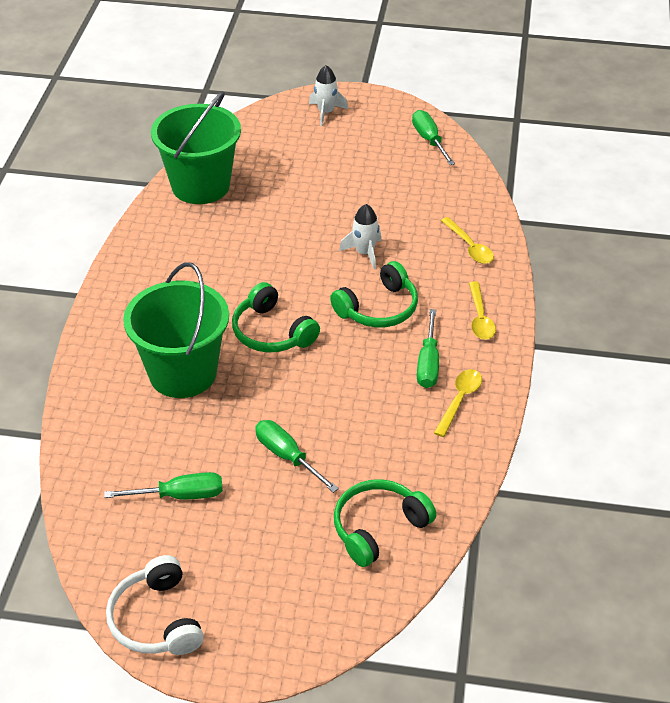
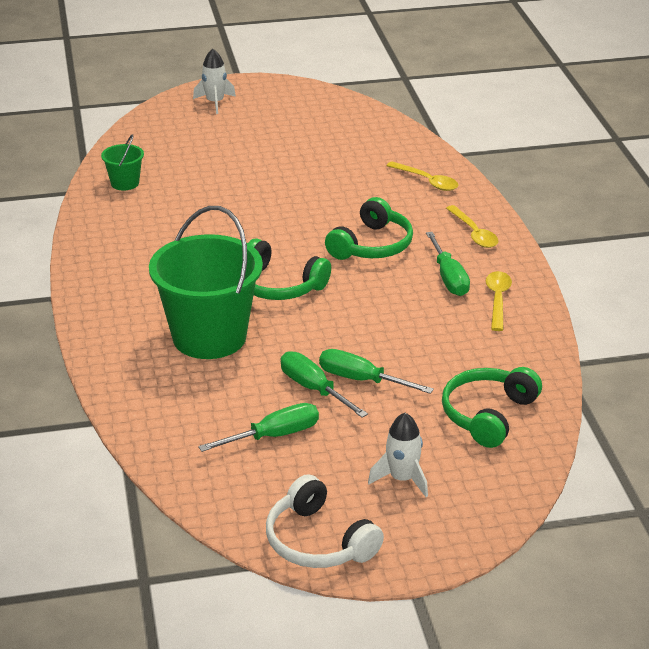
camera: 20 degrees left, 10 degrees down
(200, 186) = (125, 183): green bucket -> green bucket, size x0.44
(364, 253) = (328, 205): white rocket -> white rocket (402, 479)
(429, 140) = (332, 106): green screwdriver -> green screwdriver (313, 388)

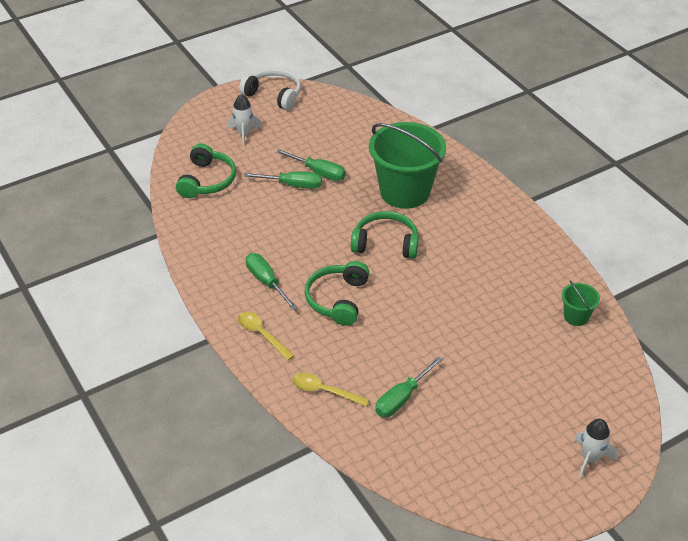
camera: 160 degrees right, 10 degrees up
(275, 435) = (325, 140): green screwdriver -> green screwdriver (401, 398)
(497, 300) = (224, 270): yellow spoon -> none

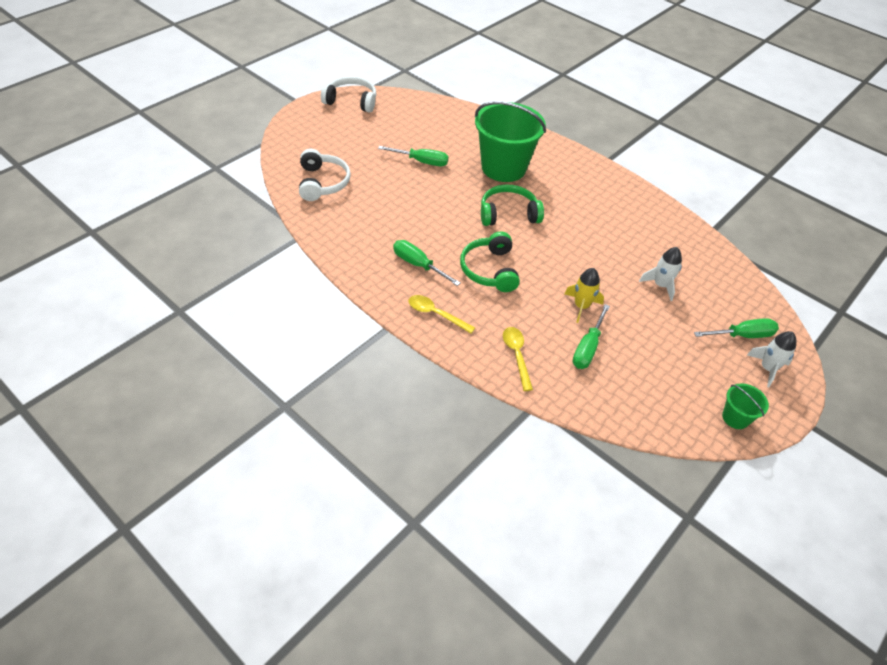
camera: 20 degrees left, 5 degrees up
(207, 180) = (323, 183): green headphones -> white headphones
(244, 133) = (339, 137): white rocket -> white rocket (660, 285)
(293, 185) = (404, 176): green screwdriver -> green screwdriver (743, 335)
(324, 391) = (516, 355): yellow spoon -> yellow spoon turned 75 degrees clockwise
(417, 354) = (581, 306): none -> yellow rocket
(576, 316) = (694, 249): green bucket -> green bucket (735, 418)

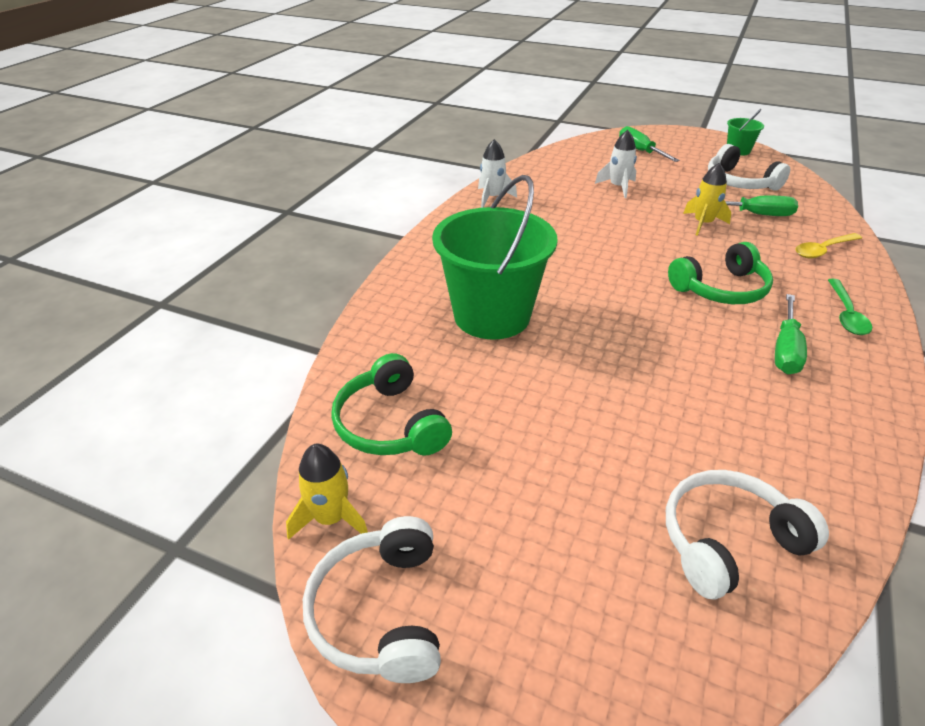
camera: 105 degrees left, 10 degrees down
(395, 98) = (331, 518): none -> yellow rocket
(422, 162) = (543, 409): green screwdriver -> none
(436, 314) = (846, 314): yellow spoon -> green spoon
(508, 214) = (597, 293): green headphones -> green headphones (390, 424)
(654, 373) = (739, 182): none -> white headphones
(767, 368) = (666, 141): white rocket -> white rocket (492, 198)

